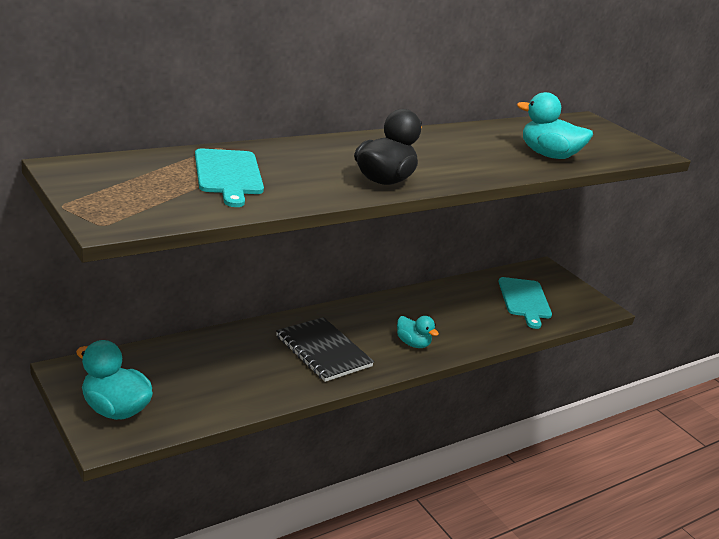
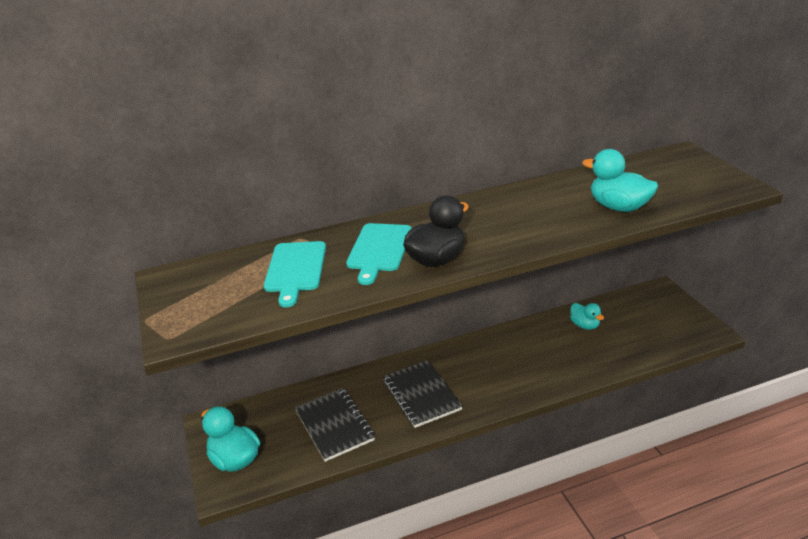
camera: 20 degrees right, 5 degrees up
(230, 378) = (334, 425): none -> black notebook
(412, 343) = (506, 383): turquoise duck -> turquoise duck (585, 325)
(525, 300) = (629, 329): turquoise cutting board -> turquoise cutting board (379, 250)

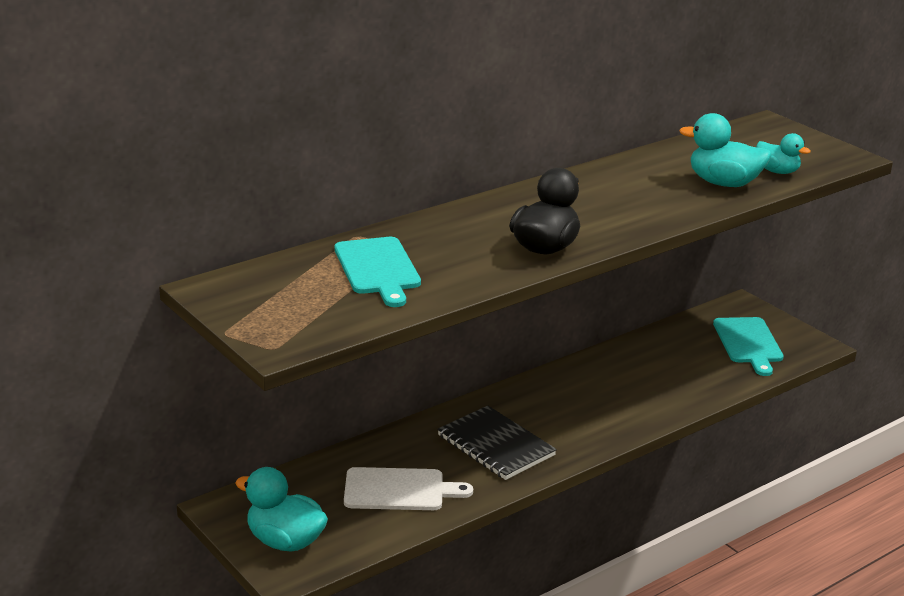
camera: 20 degrees left, 5 degrees down
(334, 425) = (399, 490): black notebook -> white cutting board
(379, 250) = (468, 242): turquoise cutting board -> turquoise cutting board (748, 343)
(585, 325) = (665, 351): turquoise duck -> turquoise duck (777, 171)

